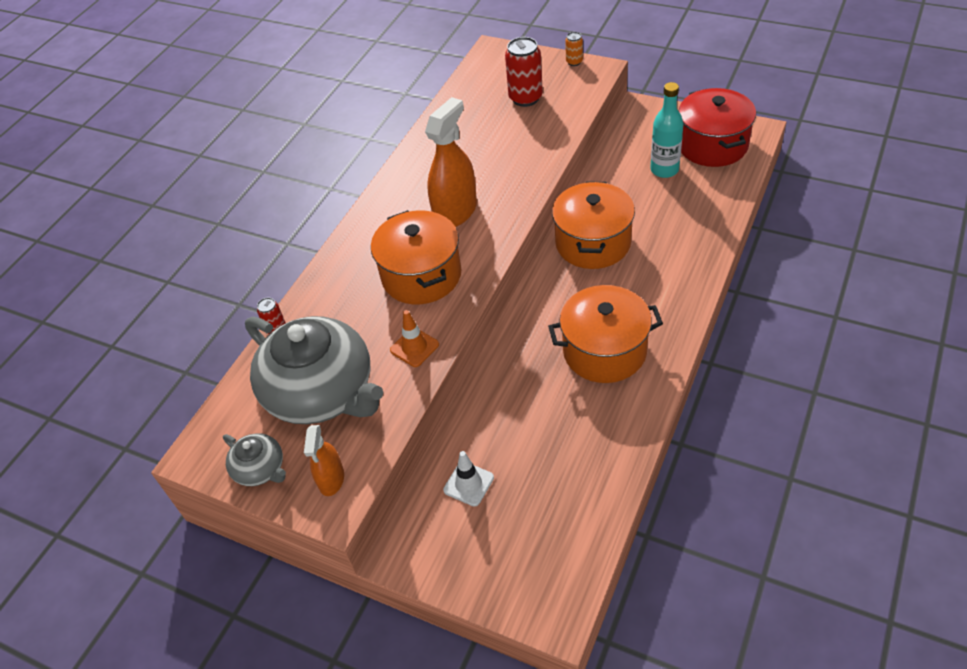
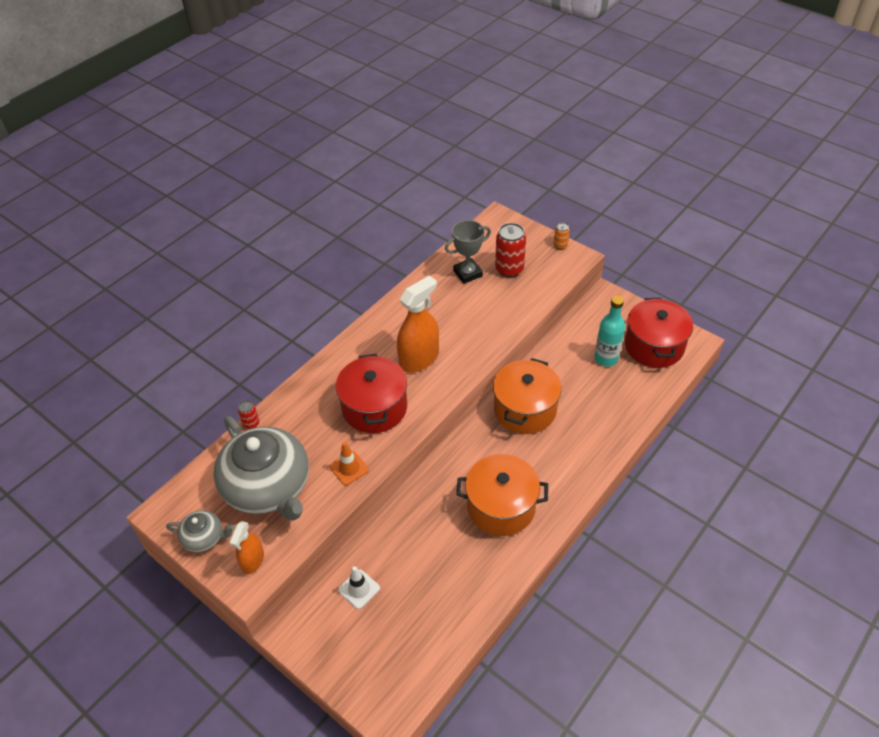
camera: 10 degrees right, 0 degrees up
(260, 469) = (204, 537): grey teapot -> grey teapot turned 45 degrees counterclockwise
(421, 275) = (374, 407): orange pot -> red pot
(479, 112) = (467, 273): none -> grey trophy

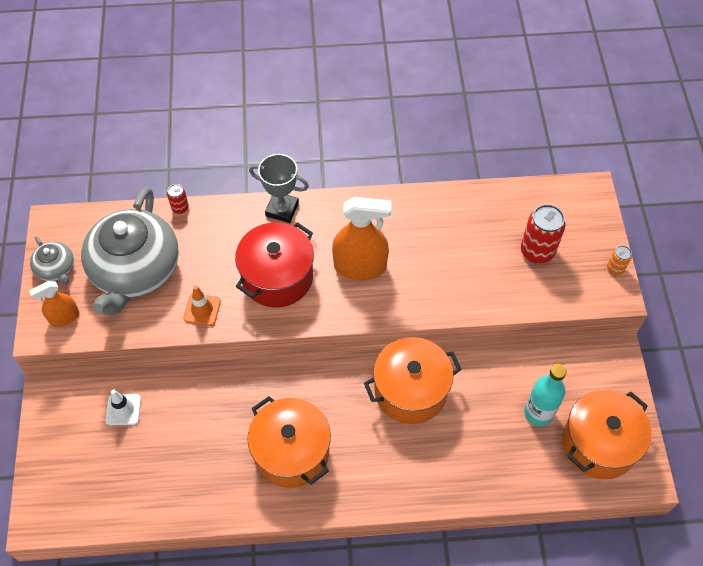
camera: 45 degrees right, 10 degrees up
(467, 273) = (495, 223): grey trophy -> grey trophy (282, 209)
(654, 346) = (599, 443): red pot -> orange pot

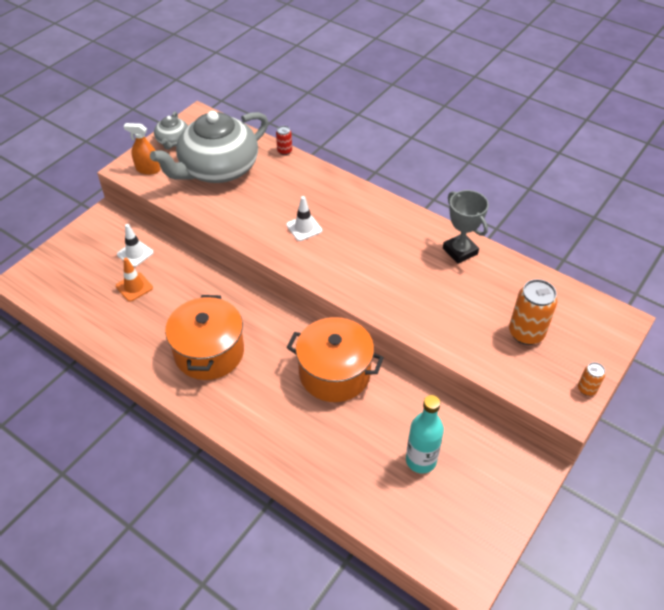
camera: 40 degrees right, 10 degrees down
(202, 310) = (233, 216): orange traffic cone -> orange traffic cone (134, 287)
(277, 277) = (304, 228): red pot -> white traffic cone
(282, 209) = (352, 190): grey trophy -> grey trophy (460, 251)
(360, 266) = (370, 257): orange spray bottle -> none
(537, 251) = (526, 333): red can -> orange can
(599, 443) = (451, 521): orange pot -> none

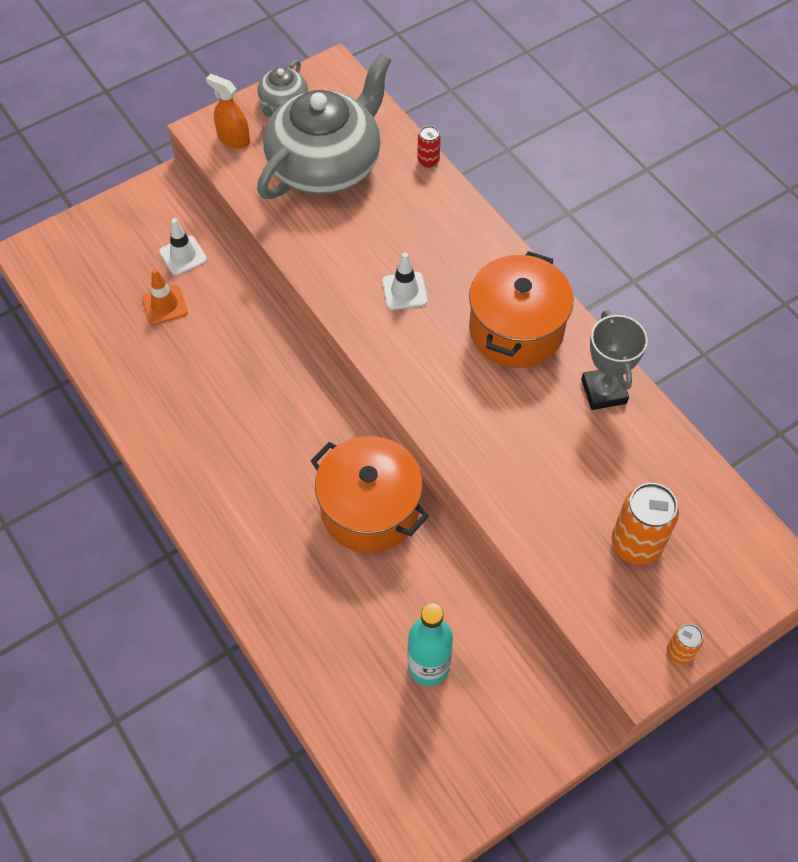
camera: 20 degrees right, 10 degrees up
(209, 352) = (223, 428): orange pot -> orange pot (516, 329)
(218, 169) = (326, 164): grey teapot -> grey teapot turned 150 degrees clockwise

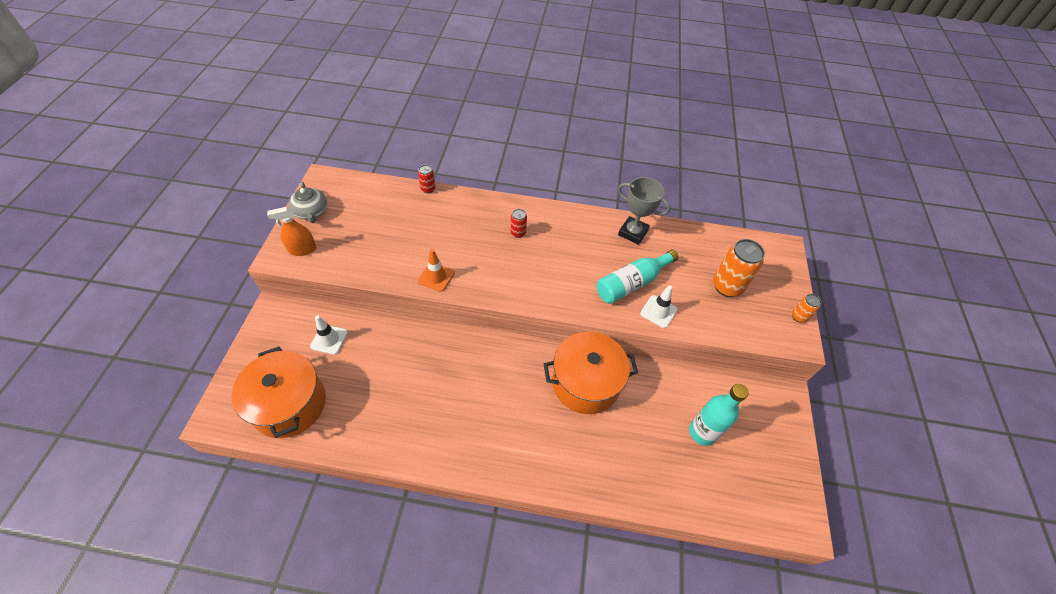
camera: 50 degrees left, 5 degrees down
(164, 305) = (348, 375): orange traffic cone -> orange traffic cone (436, 277)
(326, 164) = (375, 226): grey teapot -> none
(404, 291) = (491, 257): white traffic cone -> white traffic cone (658, 311)
(466, 286) = (518, 233): none -> red can
(516, 329) = (564, 235): orange pot -> orange pot (289, 404)
(524, 444) = (632, 283): none -> turquoise bottle

